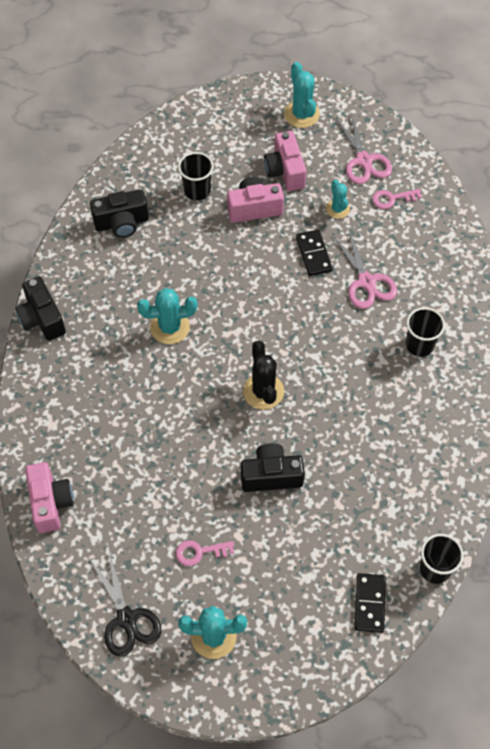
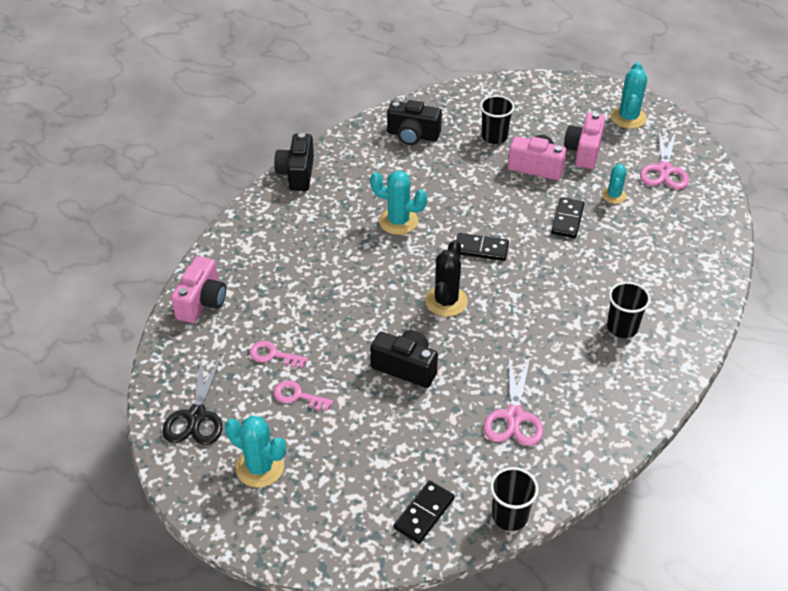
camera: 30 degrees right, 15 degrees down
(260, 321) = (481, 249): none -> black domino
(366, 281) = (603, 259): pink scissors -> pink scissors (514, 416)
(392, 199) = (672, 207): pink key -> pink key (273, 355)

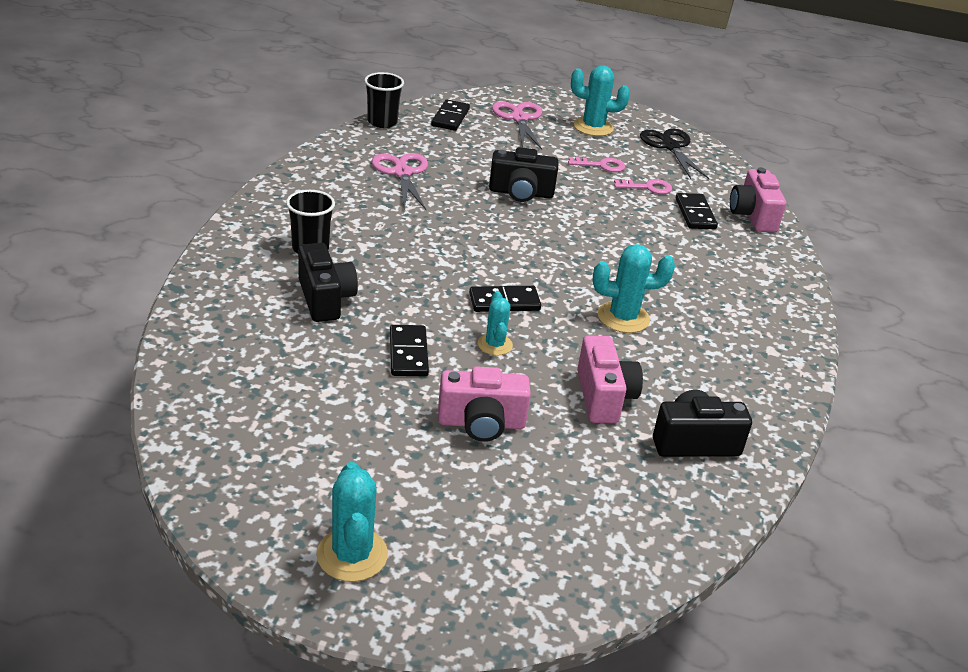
camera: 155 degrees right, 10 degrees down
(255, 313) = (695, 214): none -> black domino
(297, 174) = (795, 355): black camera -> black camera (325, 299)
(446, 301) = (514, 247): black cactus -> none
(494, 137) = (570, 464): black cup -> none
(583, 151) = (415, 465): pink camera -> pink camera (604, 397)
(614, 195) = (350, 398): turquoise cactus -> turquoise cactus (495, 345)
(664, 170) = (274, 456): pink scissors -> pink scissors (519, 119)

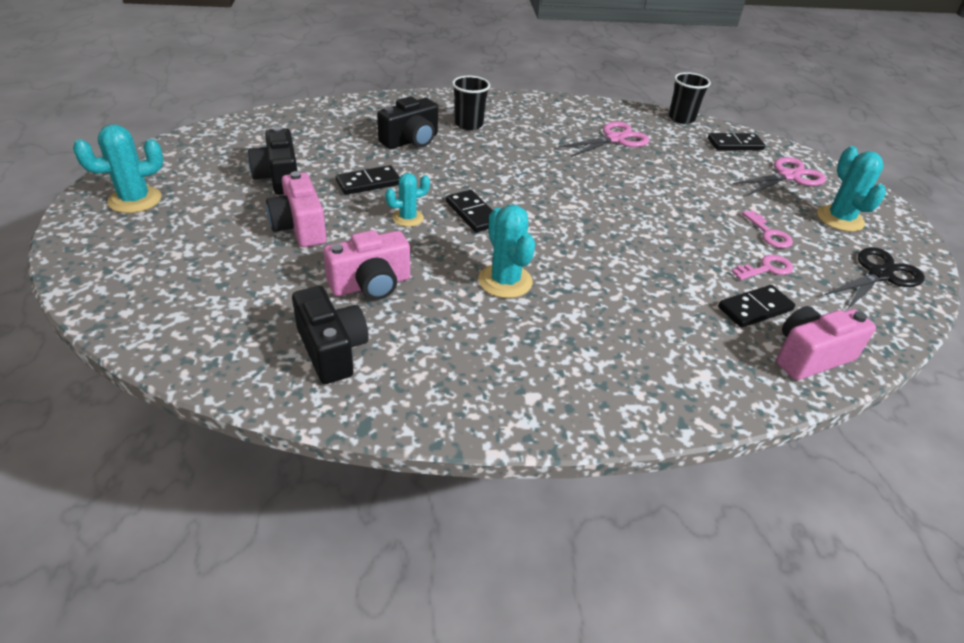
camera: 70 degrees right, 5 degrees up
(521, 193) = (655, 196): black camera -> black camera (279, 178)
(647, 187) = (766, 269): pink key -> pink key turned 90 degrees counterclockwise

